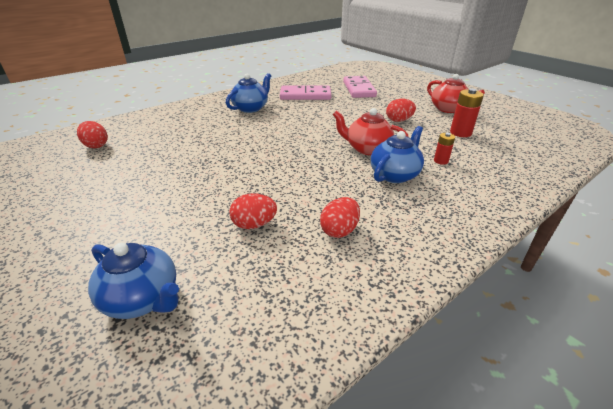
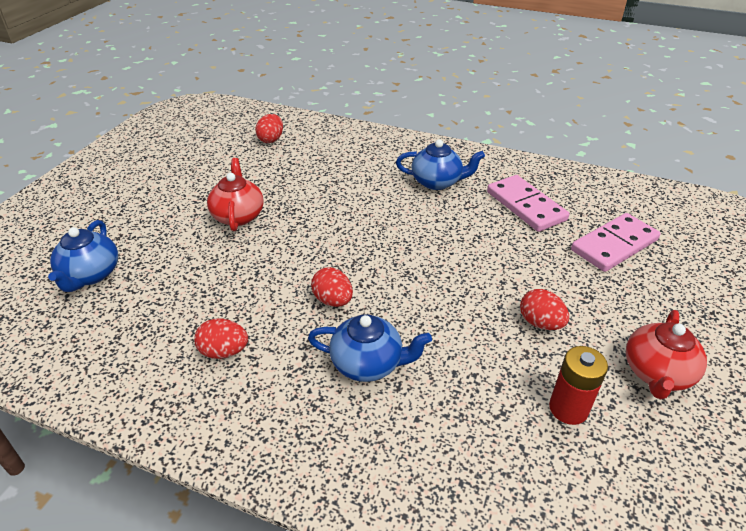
camera: 60 degrees right, 5 degrees up
(254, 224) = (204, 290): red egg -> red egg (333, 300)
(367, 149) = (417, 317): red teapot -> red teapot (238, 216)
(441, 161) = (444, 403): red battery -> none

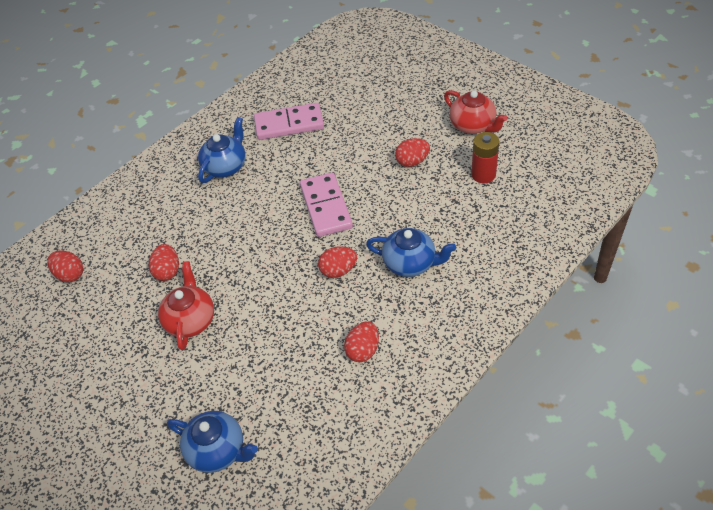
camera: 65 degrees left, 10 degrees up
(238, 216) = (190, 320): red teapot -> red teapot turned 75 degrees clockwise
(291, 186) = (167, 271): none -> red egg
(368, 363) = (410, 263): blue teapot -> blue teapot turned 75 degrees clockwise
(614, 245) = (358, 95): pink domino -> pink domino (326, 207)

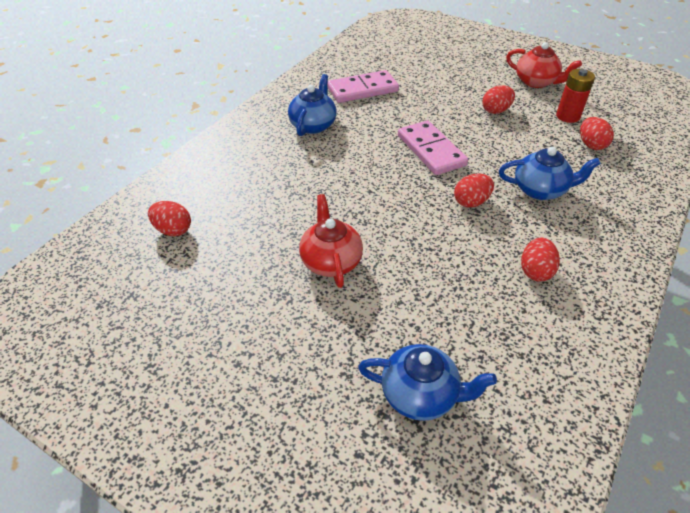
camera: 15 degrees left, 5 degrees down
(167, 271) = (286, 218): red egg -> red egg (591, 145)

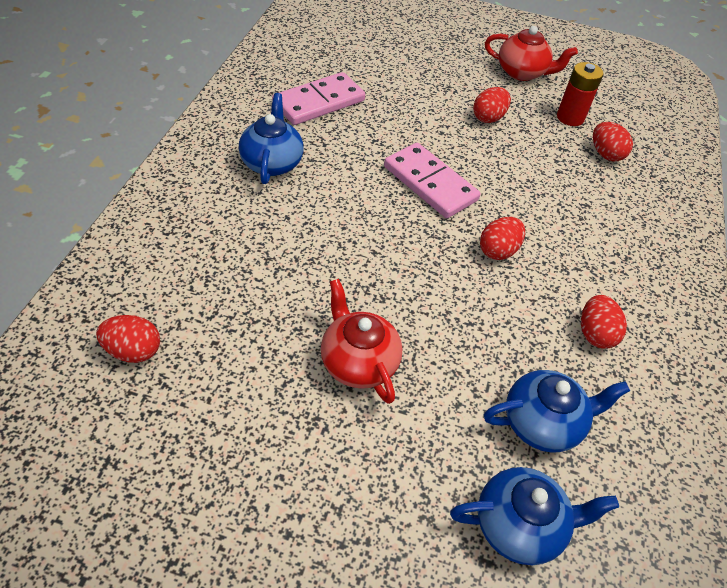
camera: 20 degrees left, 5 degrees up
(540, 190) = (569, 223): blue teapot -> blue teapot (543, 423)

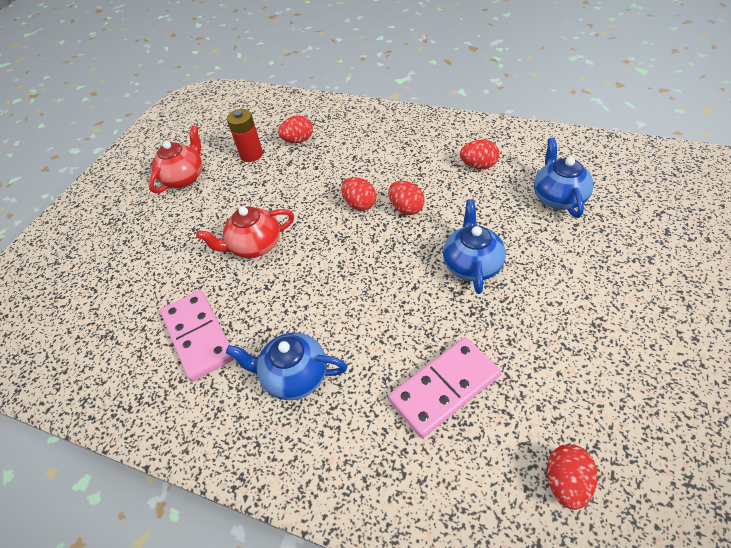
camera: 75 degrees left, 0 degrees up
(358, 362) = (534, 297): red teapot -> red teapot (254, 245)
(430, 183) = (329, 247): pink domino -> pink domino (444, 388)
(488, 118) = (244, 204): red egg -> red egg (359, 204)
(519, 525) = (636, 214): blue teapot -> blue teapot (472, 264)

